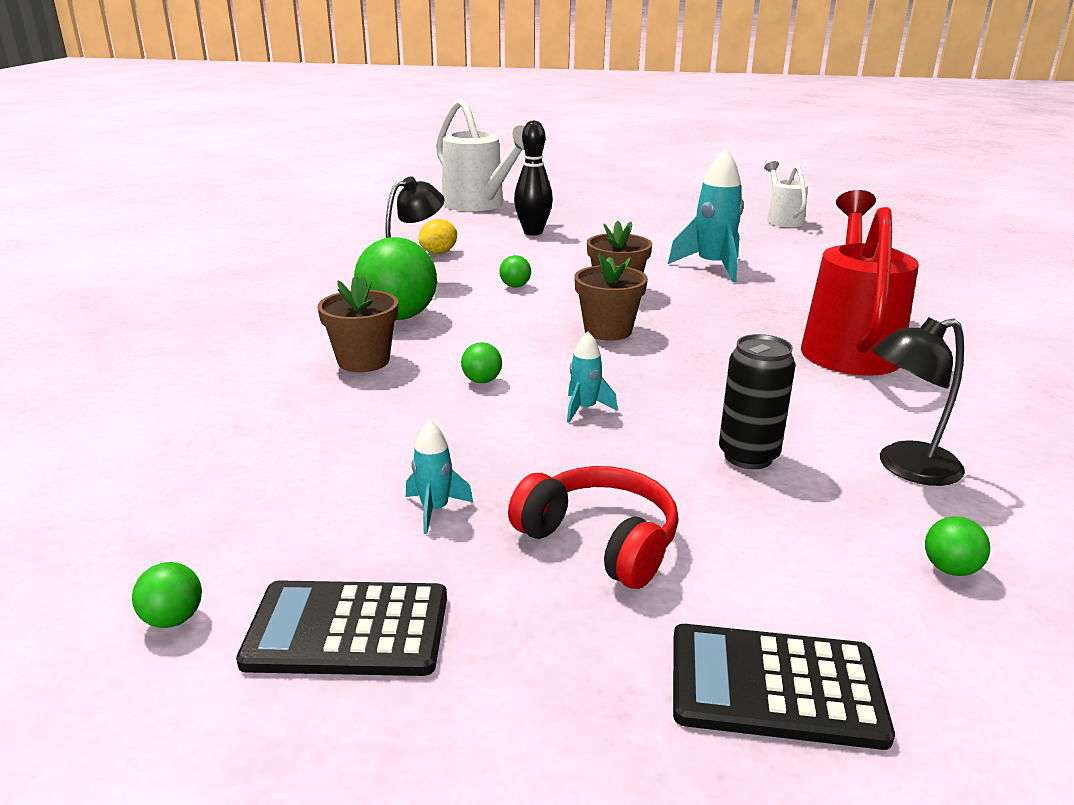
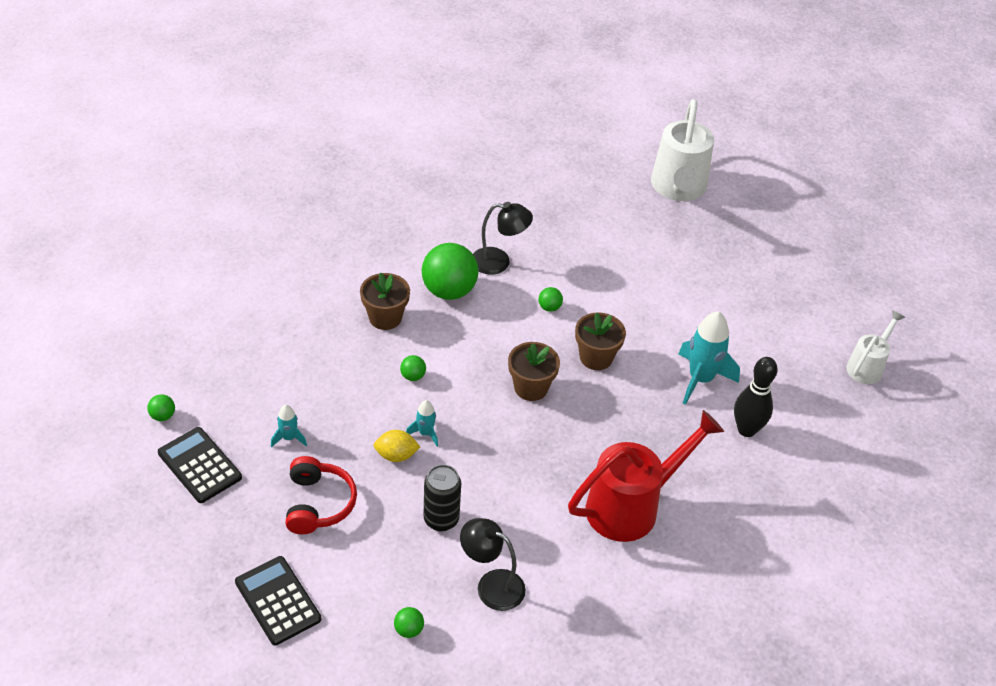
camera: 45 degrees right, 20 degrees up
(439, 253) = (561, 237): yellow lemon -> yellow lemon (396, 455)
(533, 232) = (656, 253): black bowling pin -> black bowling pin (746, 430)

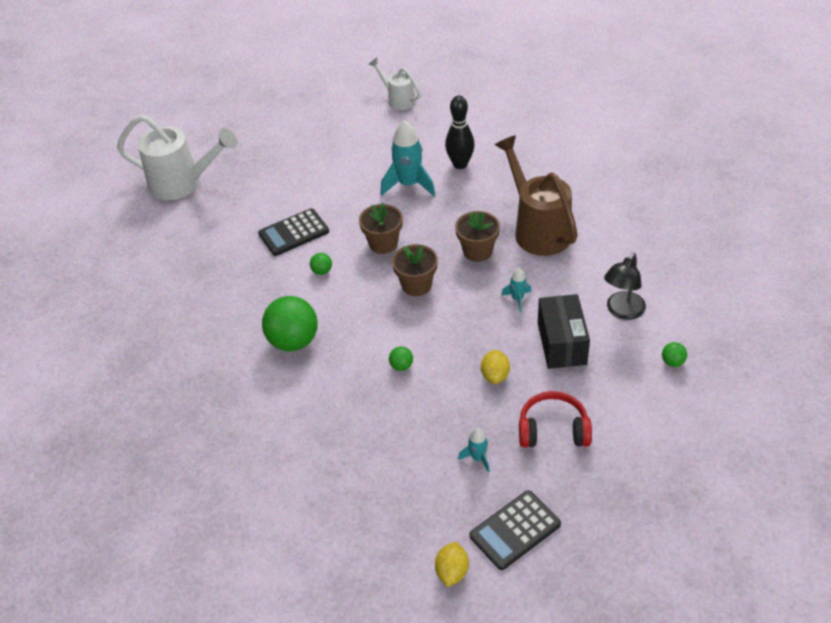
camera: 80 degrees left, 0 degrees up
(163, 416) = (452, 572): green ball -> yellow lemon
(278, 601) = (660, 453): black calculator -> black calculator (293, 233)
(385, 317) = (325, 389): brown flower pot -> brown flower pot (477, 251)
(425, 433) = (469, 355): turquoise rocket -> turquoise rocket (517, 299)
(441, 519) = (562, 343): black can -> black box
(499, 262) = (259, 305): black lamp -> none
(631, 506) = (538, 229): red watering can -> brown watering can

